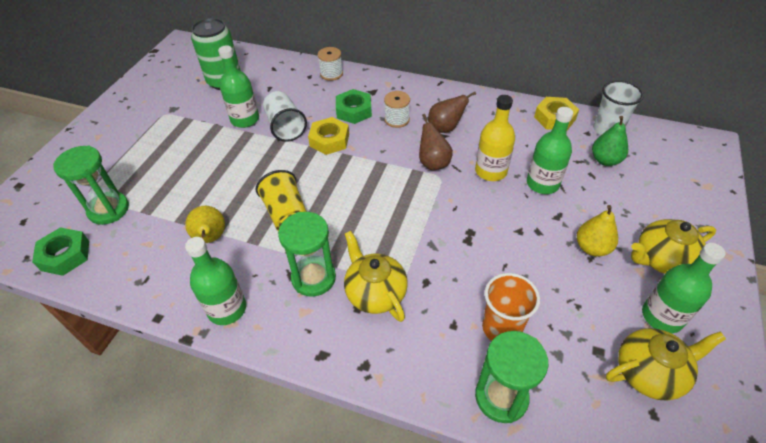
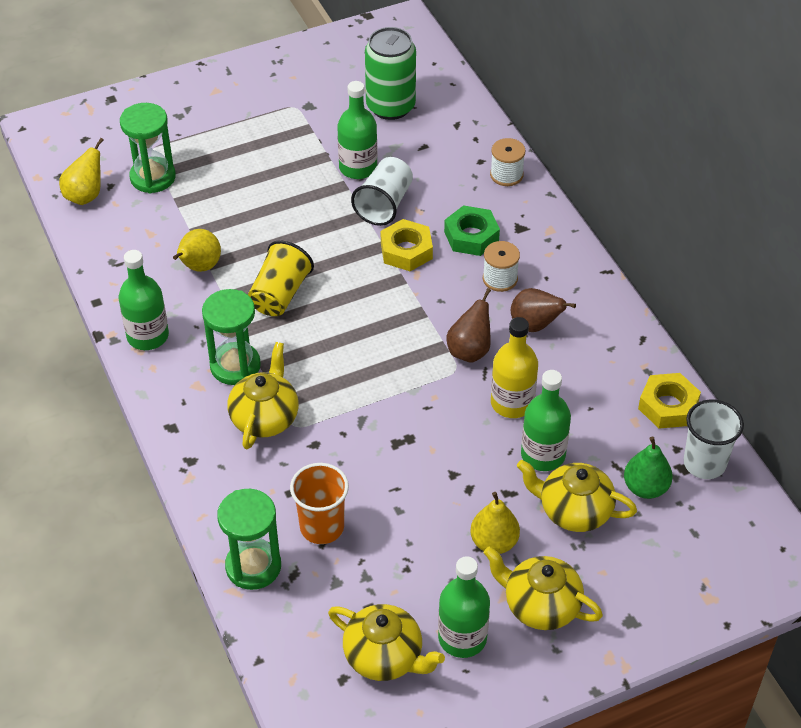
camera: 45 degrees right, 0 degrees up
(65, 255) = (85, 196): green nut -> yellow pear
(597, 198) = (573, 511): none -> yellow teapot

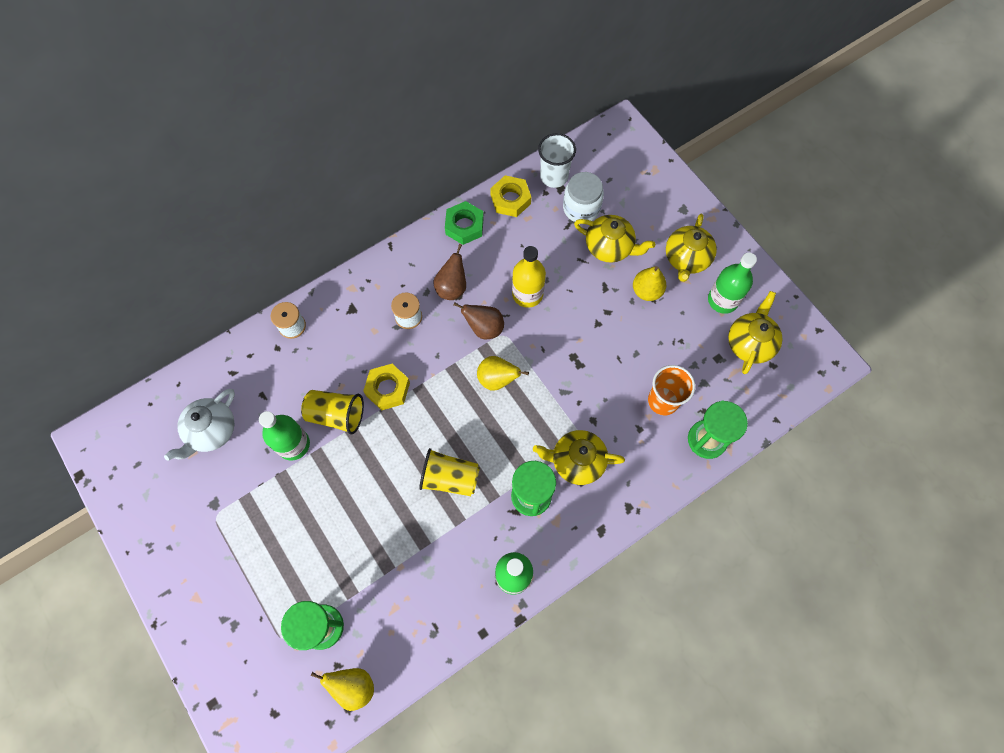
camera: 100 degrees left, 20 degrees up
(199, 267) = (429, 553): yellow pear -> yellow pear (497, 379)
(384, 204) = (336, 415): white cup -> yellow cup
(390, 106) = (211, 431): green can -> white teapot
(471, 236) = (365, 343): green nut -> green nut (464, 226)
(543, 455) = (568, 270): green bottle -> none
(573, 511) = (610, 247): yellow teapot -> yellow teapot turned 75 degrees counterclockwise
(645, 487) = (581, 208): green pear -> white jar

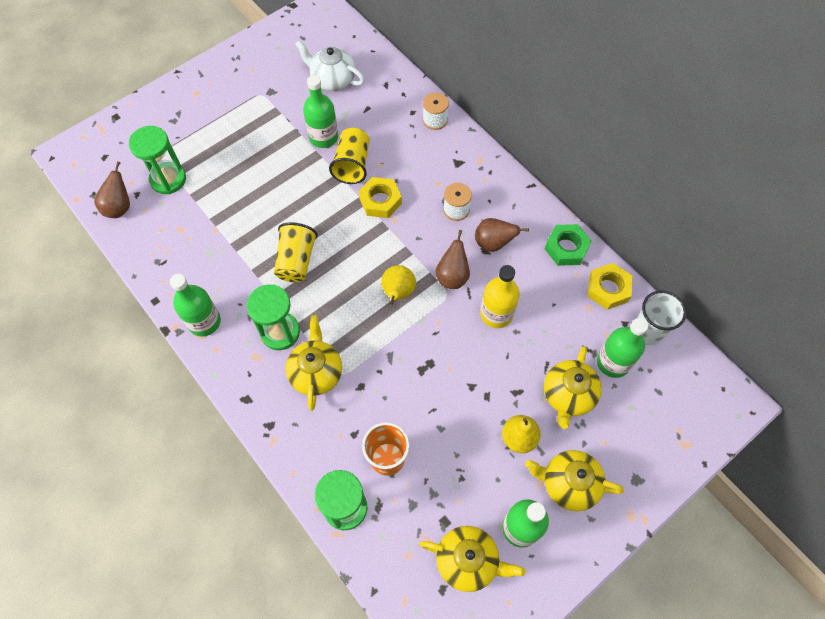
camera: 85 degrees right, 5 degrees down
(353, 686) = (119, 207): yellow pear -> brown pear
(581, 208) = (613, 362): white jar -> green bottle

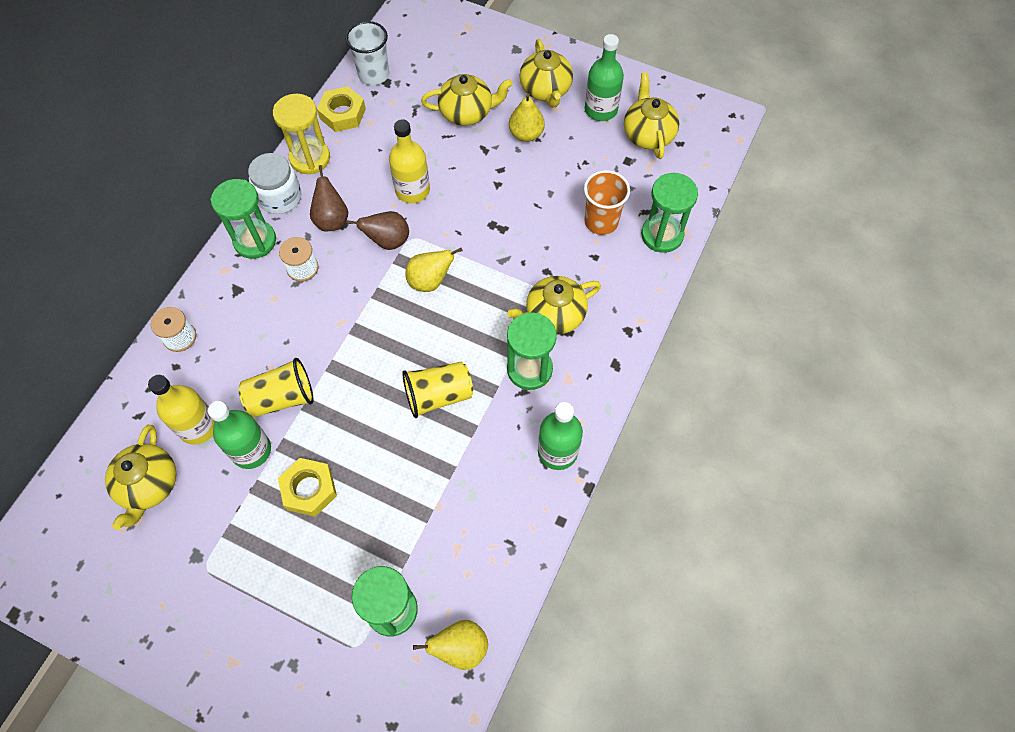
camera: 115 degrees left, 0 degrees up
(119, 207) = (460, 648): brown pear -> yellow pear
(332, 79) = (149, 485): white teapot -> yellow teapot
(358, 113) = (198, 426): none -> yellow bottle
(380, 201) = (322, 346): yellow nut -> yellow nut (309, 489)
(497, 186) = (255, 241): none -> green hourglass
(534, 214) = (280, 197): none -> white jar
(566, 248) = (310, 158): green nut -> yellow hourglass
(613, 362) = (418, 90): green bottle -> none

